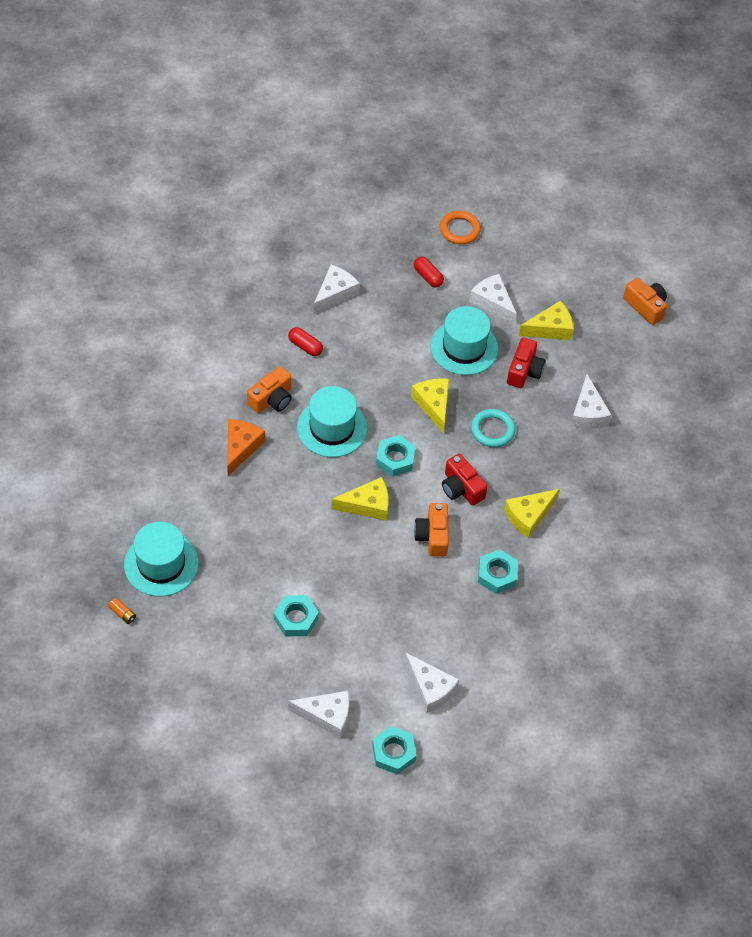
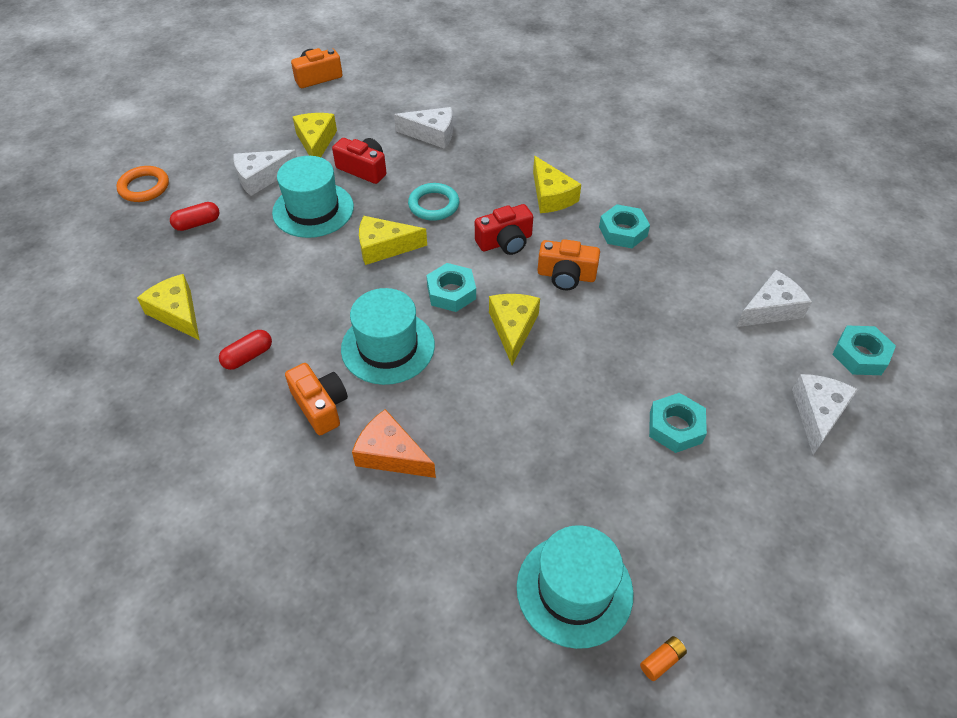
camera: 75 degrees left, 5 degrees down
(335, 293) = (177, 313): white cheese -> yellow cheese

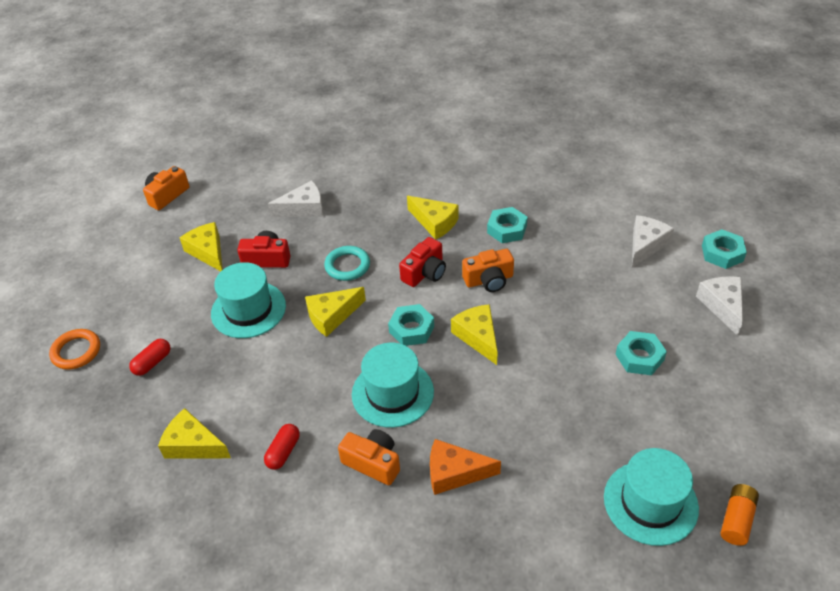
camera: 25 degrees left, 5 degrees down
(261, 178) = (181, 301): white cheese -> none
(662, 661) = (736, 519): orange battery -> orange battery, size x1.62

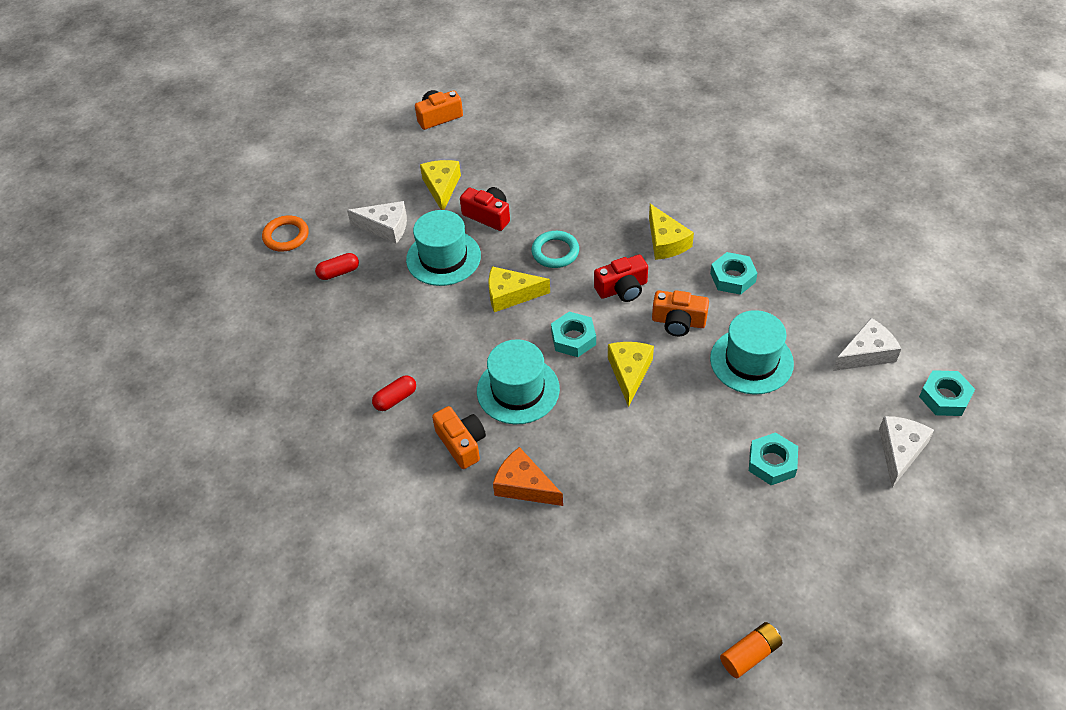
camera: 30 degrees right, 5 degrees up
(193, 445) = (329, 359): yellow cheese -> none
(304, 208) = (551, 178): white cheese -> white cheese (385, 227)
(650, 502) = (680, 598): turquoise hat -> turquoise hat (751, 361)

